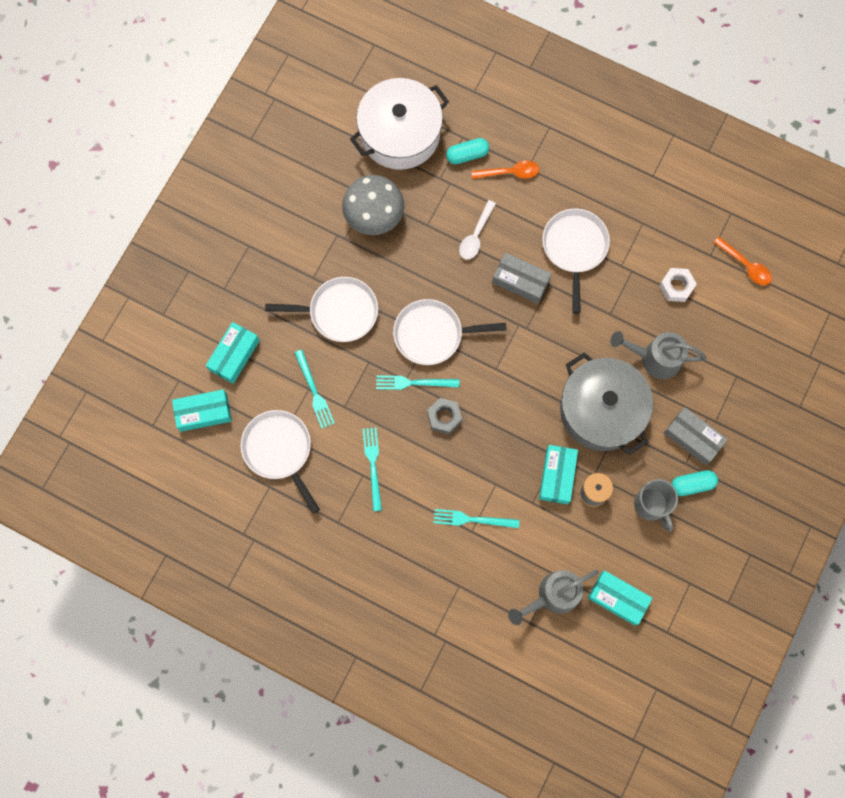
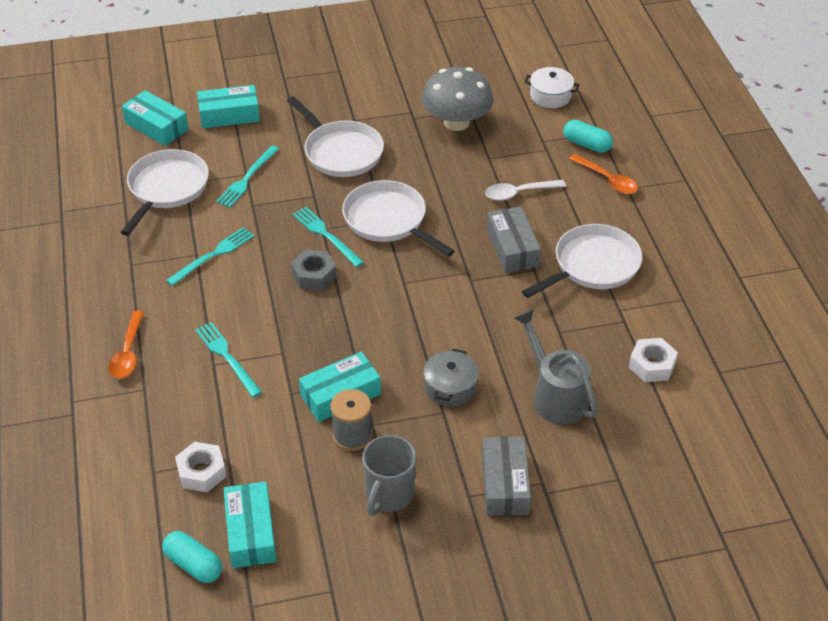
camera: 50 degrees right, 30 degrees down
(400, 134) = (550, 96): white pot -> white pot, size x0.45
(552, 596) = (202, 472): grey watering can -> white nut
(601, 410) = (450, 387): grey pot -> grey pot, size x0.45
(692, 484) = (451, 517): turquoise capsule -> turquoise capsule (193, 564)
(745, 265) = (747, 408): orange spoon -> orange spoon (128, 353)

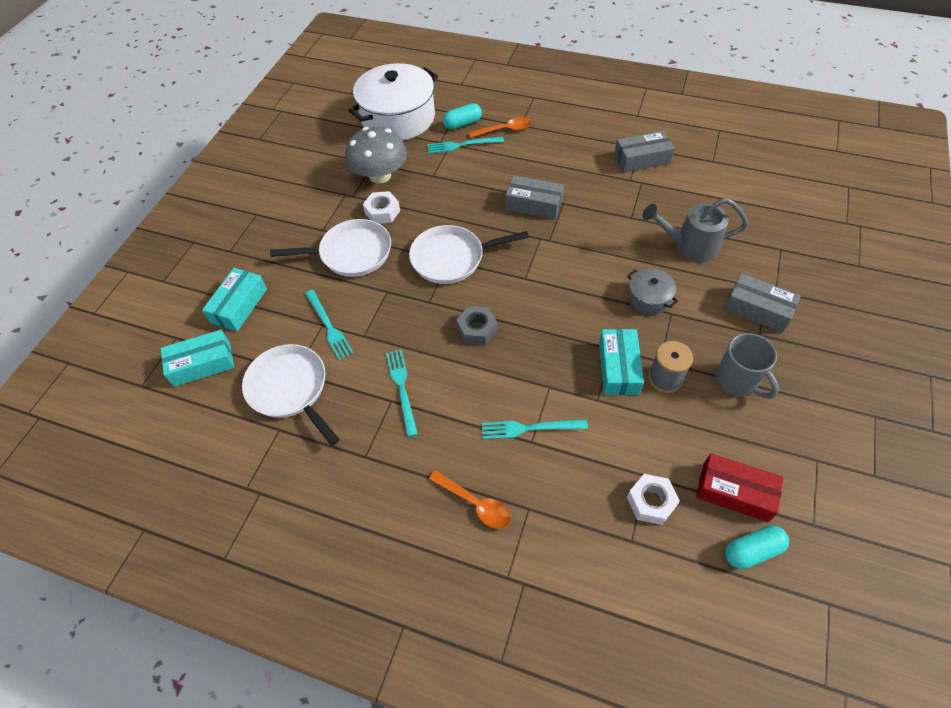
camera: 55 degrees left, 10 degrees up
(251, 532) = (734, 492): turquoise box -> red box
(326, 235) = (438, 302): turquoise fork -> turquoise fork (462, 145)
(518, 193) = (482, 177): white spoon -> none
(550, 96) = (398, 118): white pot -> white pot, size x2.20
(593, 265) = (580, 173): white pan -> none
(651, 365) = (689, 188): white nut -> white nut (382, 212)
(664, 308) = (642, 159): none -> grey box

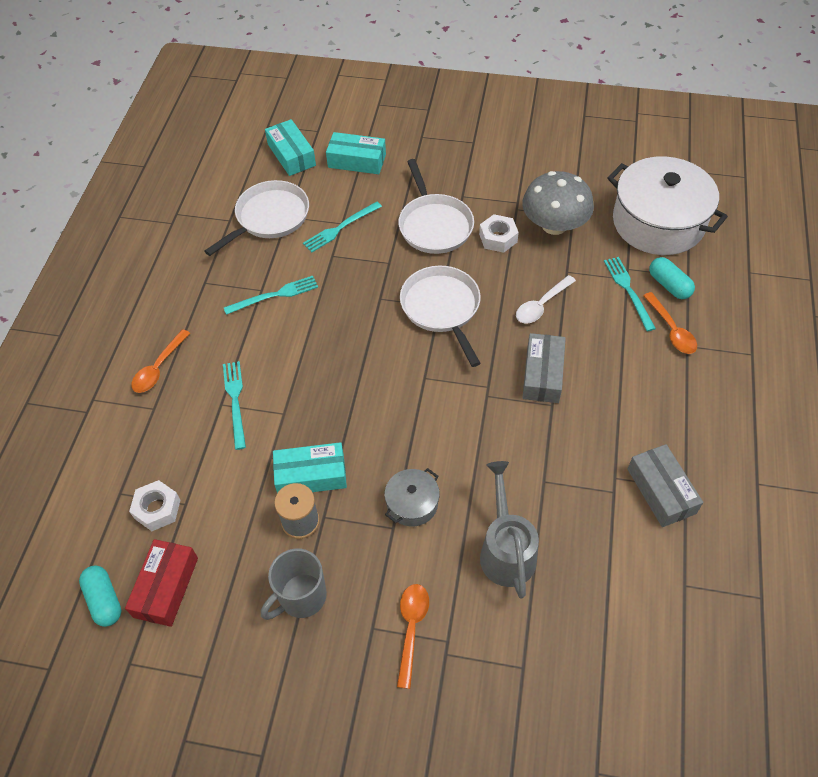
camera: 80 degrees right, 0 degrees up
(464, 195) = (541, 305): none -> white spoon
(477, 329) = (349, 343): grey nut -> none
(757, 309) = (411, 628): grey box -> orange spoon

